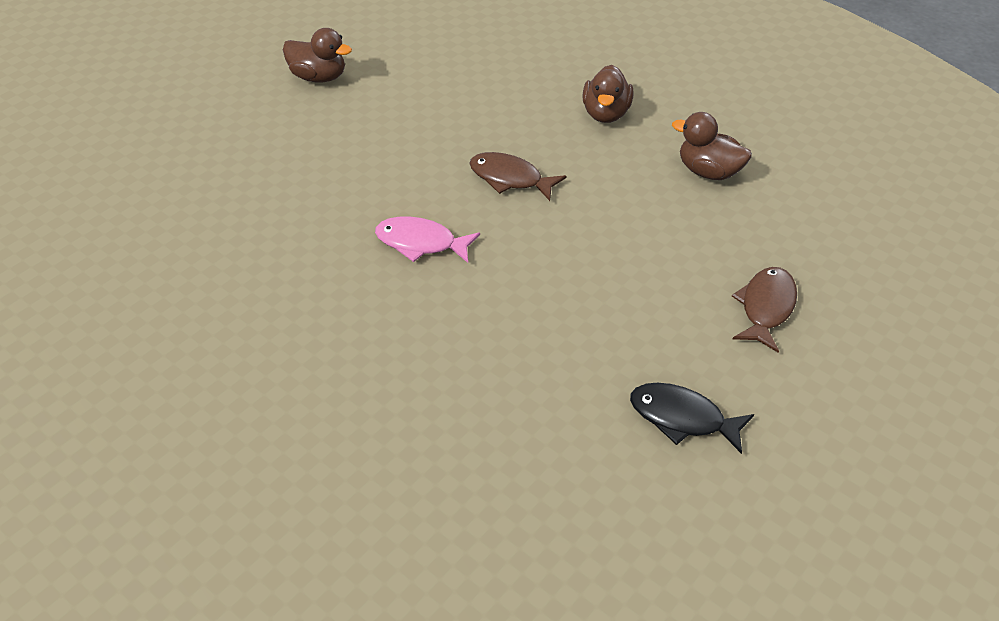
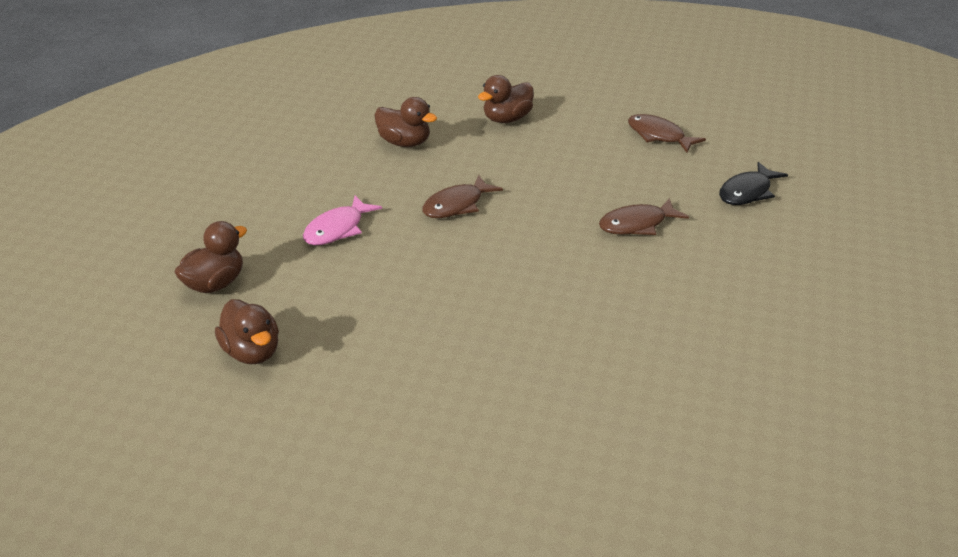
camera: 70 degrees left, 10 degrees down
(237, 124) = (252, 352): none -> brown duck
(421, 243) = (512, 266): pink fish -> pink fish (337, 229)
(548, 323) = (637, 224): none -> brown fish

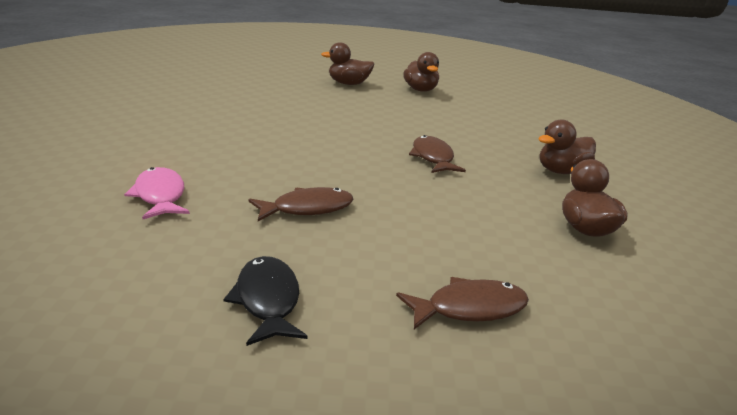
camera: 120 degrees right, 10 degrees down
(337, 229) = (444, 122): pink fish -> pink fish (160, 196)
(637, 224) = (307, 209): brown fish -> brown fish turned 60 degrees clockwise

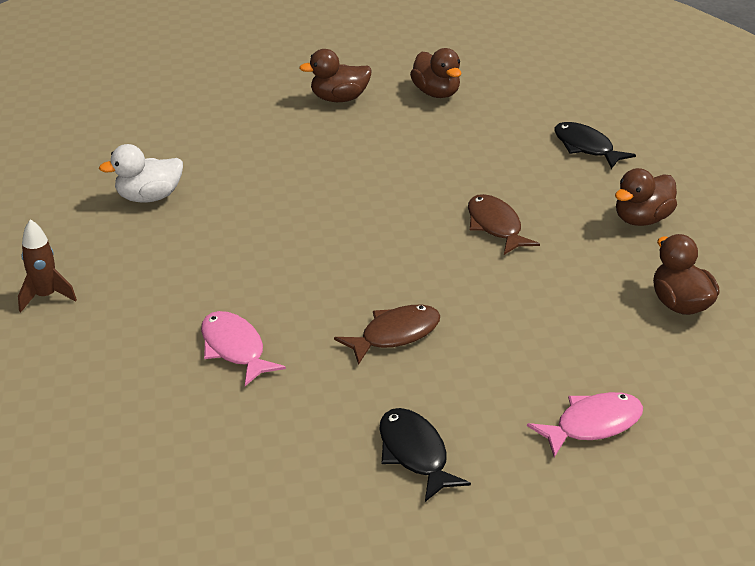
camera: 10 degrees left, 10 degrees up
(42, 144) = (46, 296): none -> brown rocket
(174, 107) = (149, 197): none -> white duck
(469, 309) = (592, 424): brown fish -> pink fish
(525, 128) = (586, 147): none -> black fish

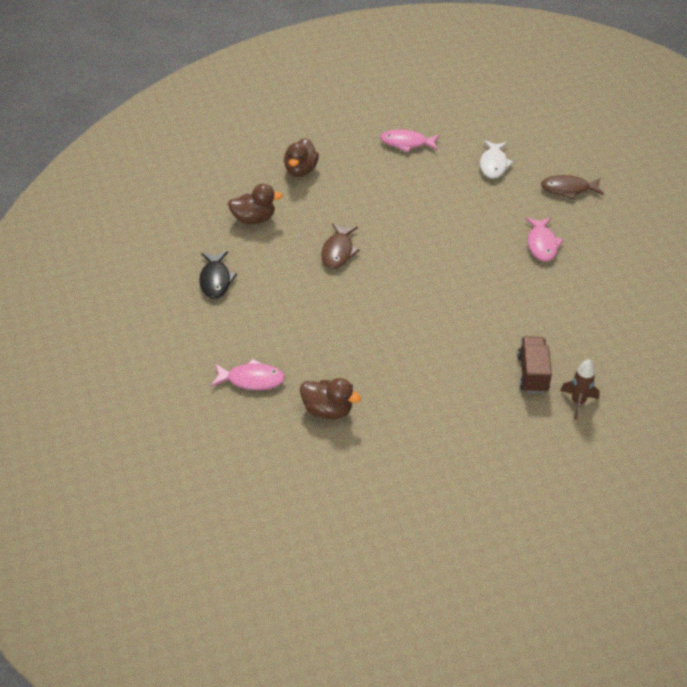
camera: 145 degrees left, 10 degrees up
(46, 296) = (632, 322): brown rocket -> brown rocket (578, 402)
(149, 197) = (532, 374): white duck -> brown truck
(395, 334) = (455, 216): brown fish -> brown fish (568, 189)
(414, 453) = (493, 164): black fish -> white fish
(436, 93) = (252, 380): brown duck -> pink fish

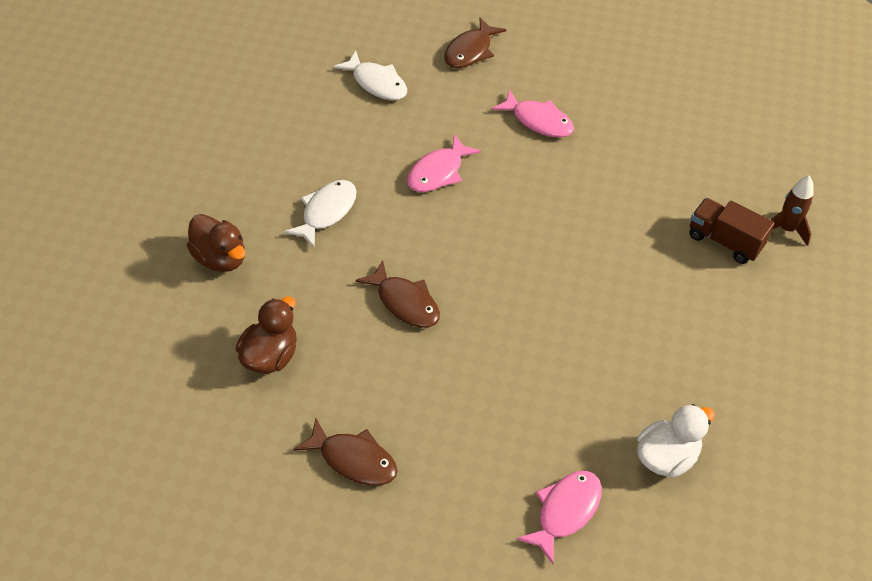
camera: 60 degrees left, 5 degrees up
(216, 280) = (353, 460): black fish -> brown fish
(328, 410) = (666, 457): brown duck -> white duck
(372, 192) = (326, 212): none -> white fish
(407, 143) = (267, 133): pink fish -> pink fish (438, 172)

